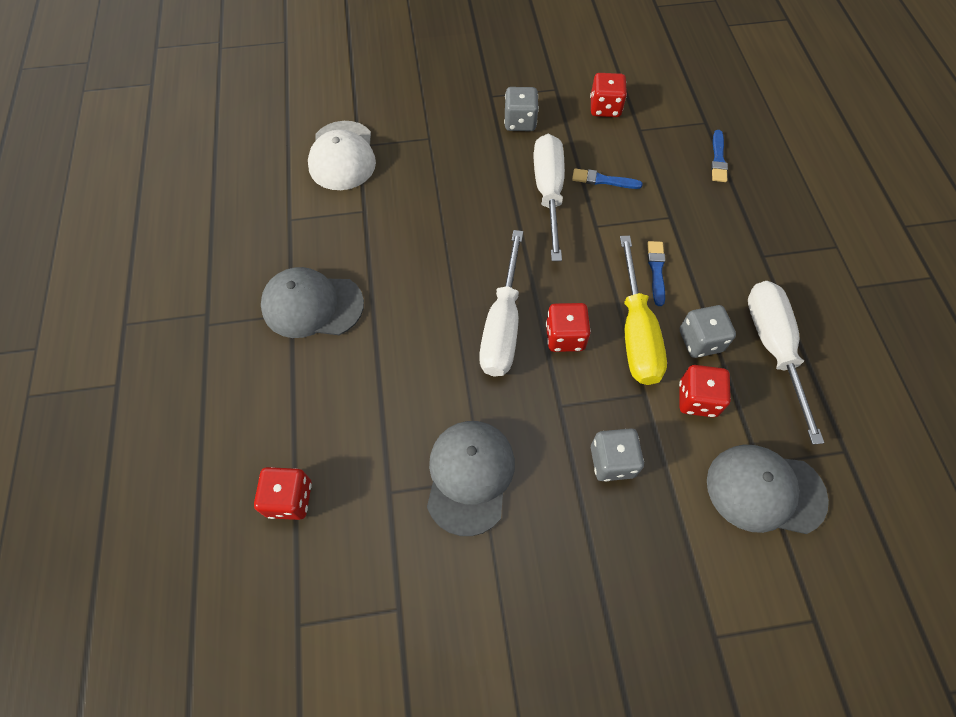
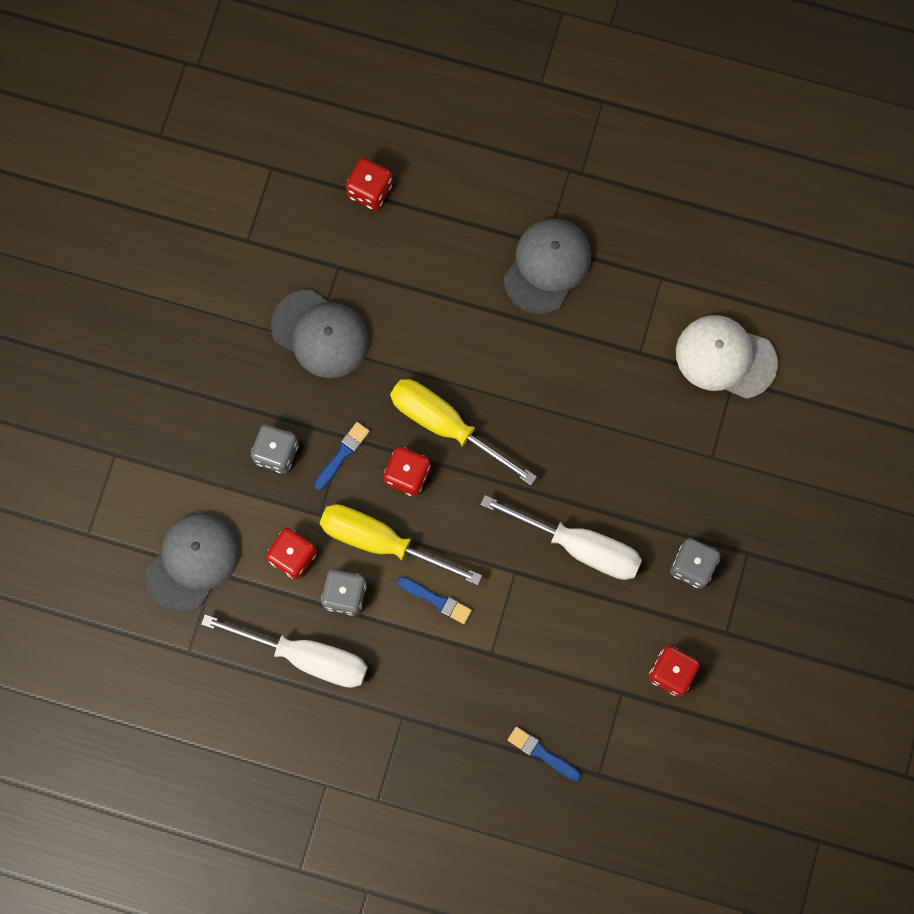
camera: 115 degrees right, 15 degrees up
(502, 325) = (445, 425): white screwdriver -> yellow screwdriver
(603, 180) = (569, 612): blue brush -> blue brush (342, 454)

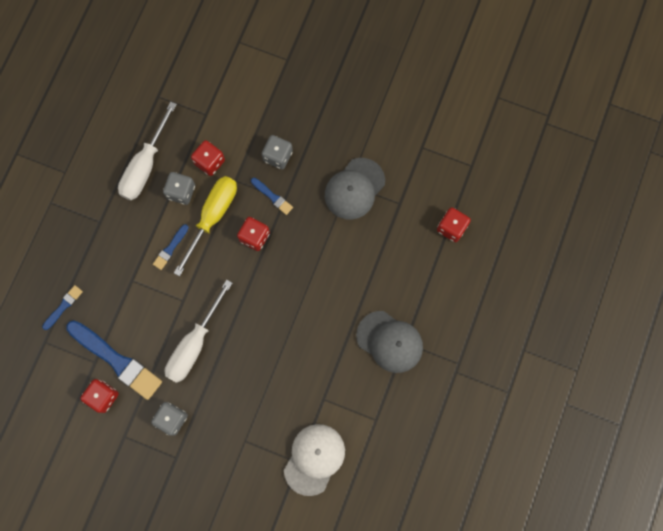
camera: 95 degrees right, 0 degrees up
(193, 561) = (213, 102): grey cap -> none
(445, 425) = (285, 264): yellow screwdriver -> none
(615, 660) = (116, 360): none -> blue brush

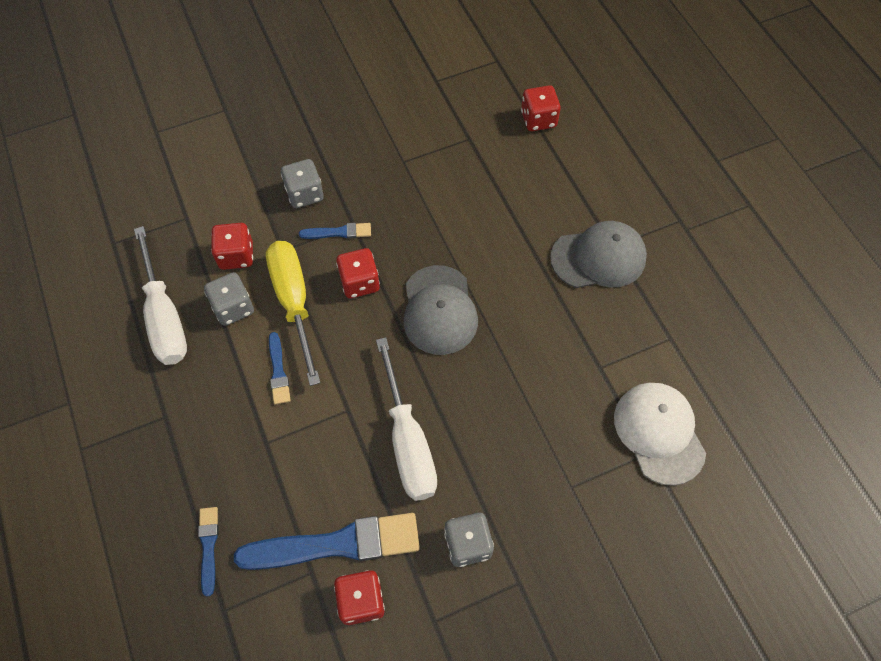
camera: 45 degrees left, 15 degrees down
(354, 189) = (413, 161): grey cap -> grey cap (439, 310)

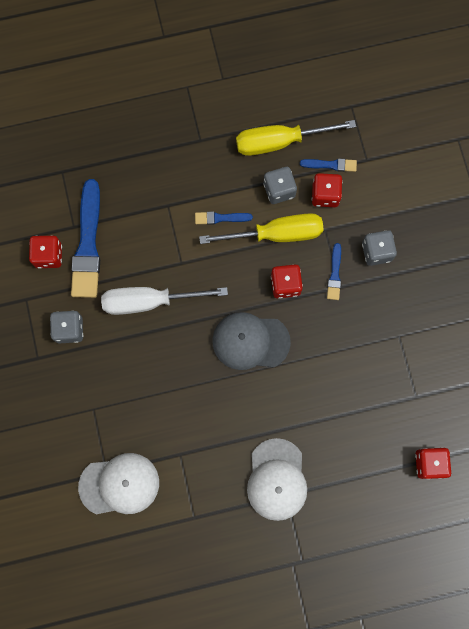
camera: 100 degrees right, 15 degrees up
(165, 317) = (279, 142): white screwdriver -> yellow screwdriver
(208, 547) = (103, 165): blue brush -> blue brush (330, 165)
(598, 258) = (277, 479): grey cap -> white cap

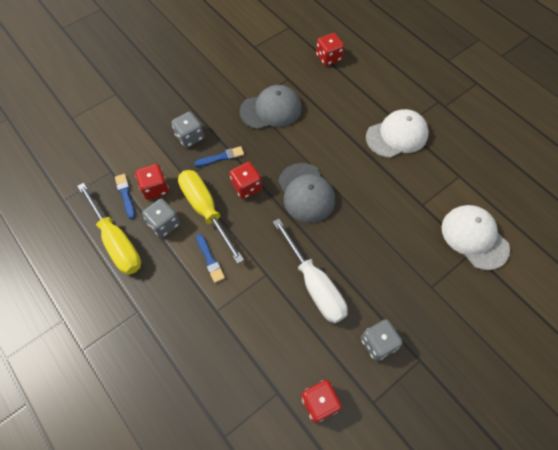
camera: 115 degrees left, 15 degrees down
(88, 244) = (288, 368): blue brush -> none
(376, 355) = (271, 110): none -> grey cap

